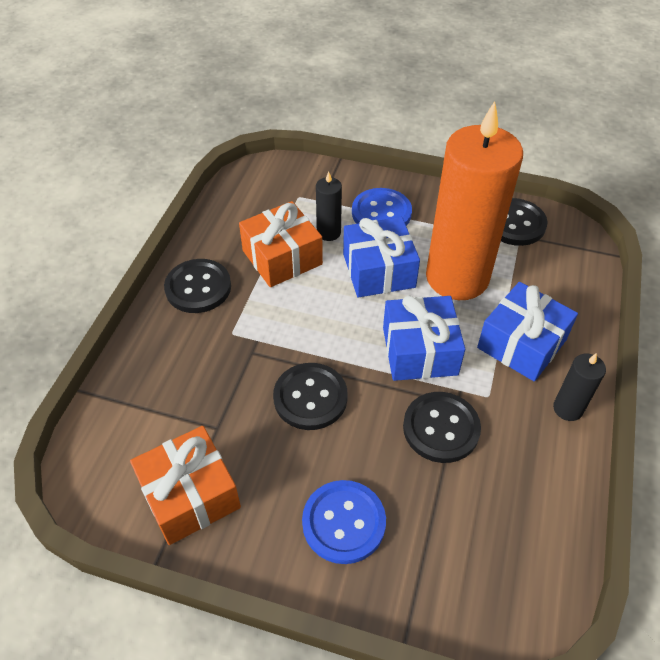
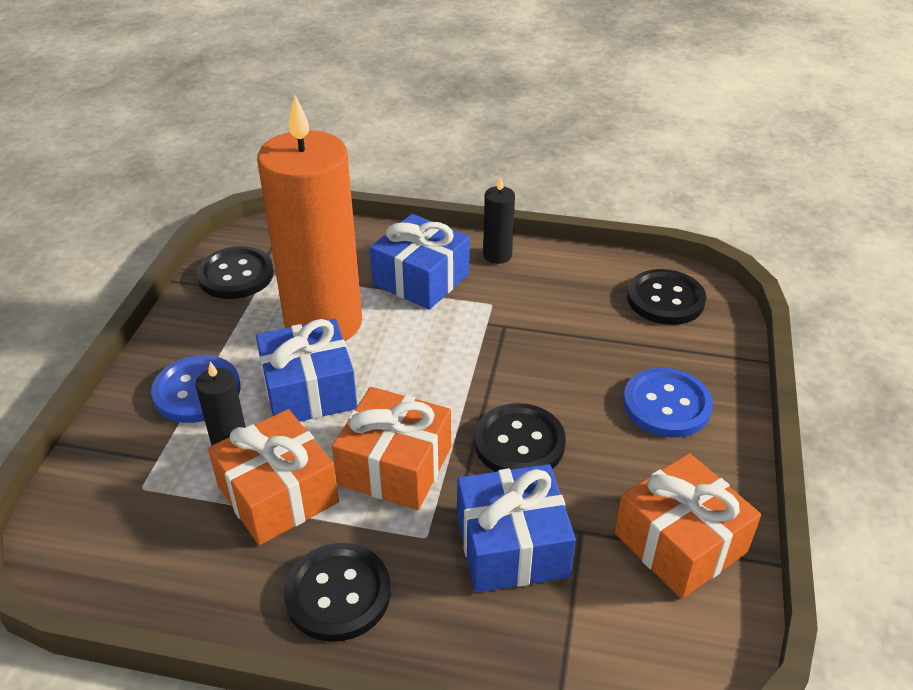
camera: 95 degrees left, 10 degrees down
(297, 318) = (395, 466): none -> orange gift
(419, 351) = (438, 353): blue gift -> blue gift (512, 546)
(441, 428) = (538, 337): black button -> black button (665, 299)

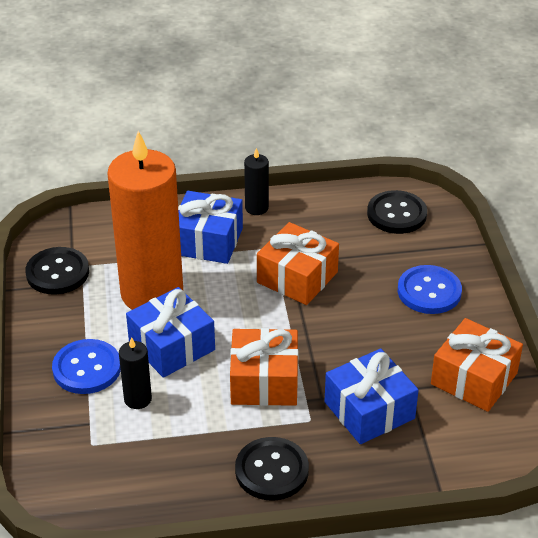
camera: 20 degrees left, 0 degrees up
(278, 494) = (193, 422): orange gift -> orange gift (297, 277)
(519, 443) = (342, 343): black button -> none

